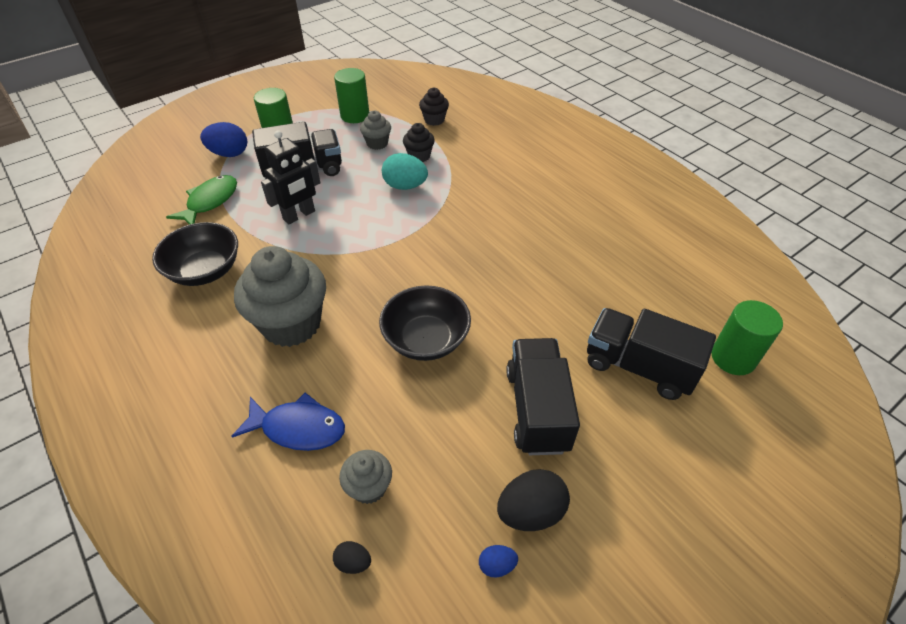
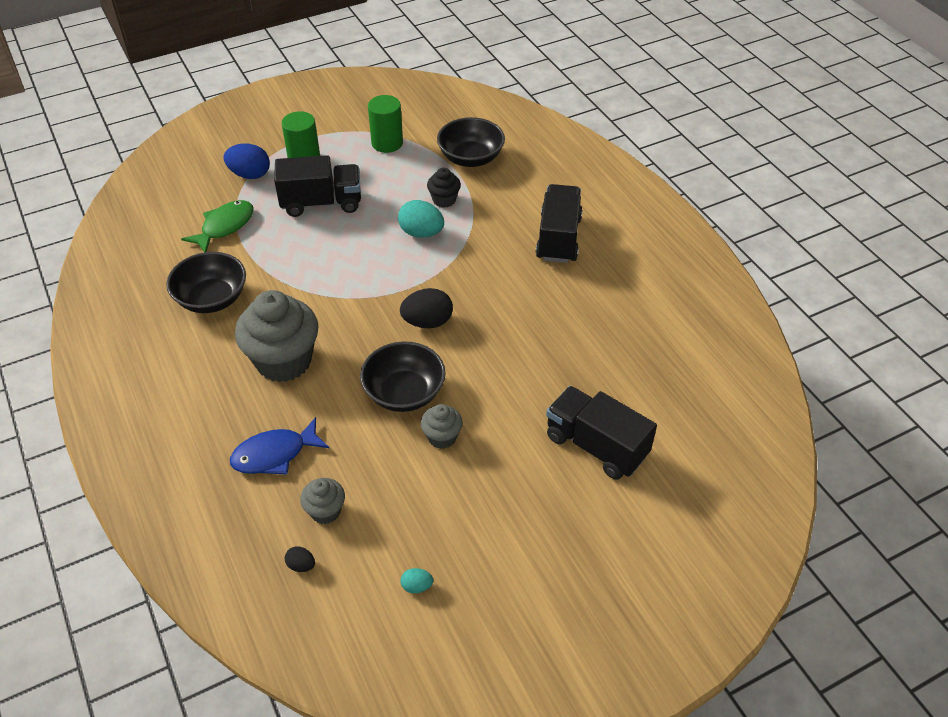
camera: 10 degrees right, 0 degrees up
(298, 428) = (274, 454): blue fish -> blue fish turned 135 degrees clockwise
(299, 215) = (309, 252): black robot -> none
(377, 143) = (403, 180): grey cupcake -> grey cupcake (442, 437)
(434, 120) = (471, 158): black cupcake -> black bowl
(497, 565) = (417, 586): blue egg -> turquoise egg
(530, 511) = (457, 551): black egg -> black egg (427, 322)
(537, 409) = (488, 469): black truck -> black truck (558, 238)
(733, 358) = (690, 451): green cylinder -> none

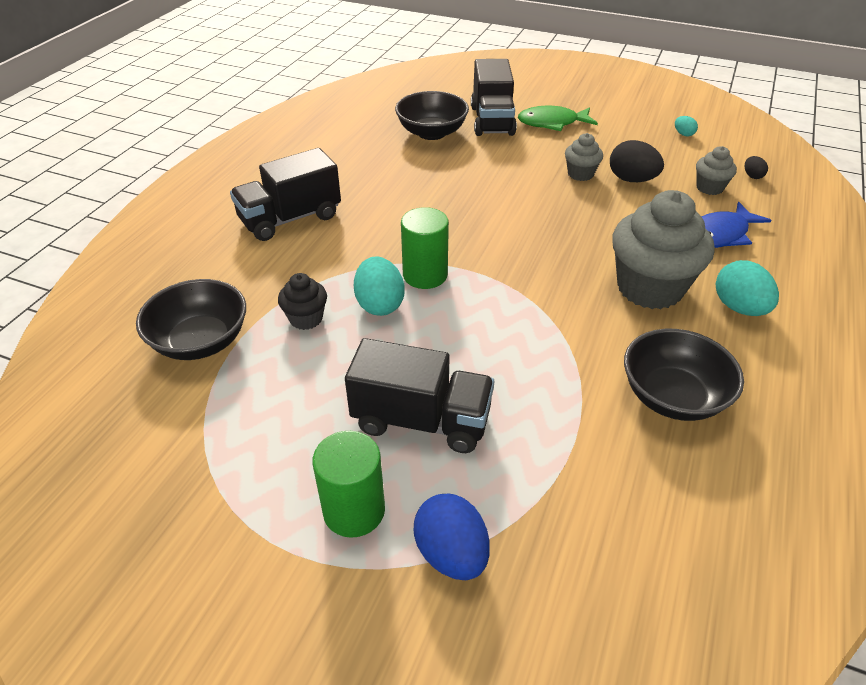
camera: 130 degrees left, 5 degrees down
(214, 389) = (739, 308): none -> turquoise egg
(224, 226) = (573, 486): green fish -> green fish (552, 123)
(274, 454) = (720, 234): blue fish -> blue fish turned 120 degrees clockwise
(321, 203) = (421, 420): black truck -> black truck turned 150 degrees clockwise
(387, 143) = (231, 441): green cylinder -> green cylinder (425, 275)
(404, 393) = (573, 208): black bowl -> black bowl (432, 133)
(427, 322) = (490, 236): black egg -> black egg (631, 180)

